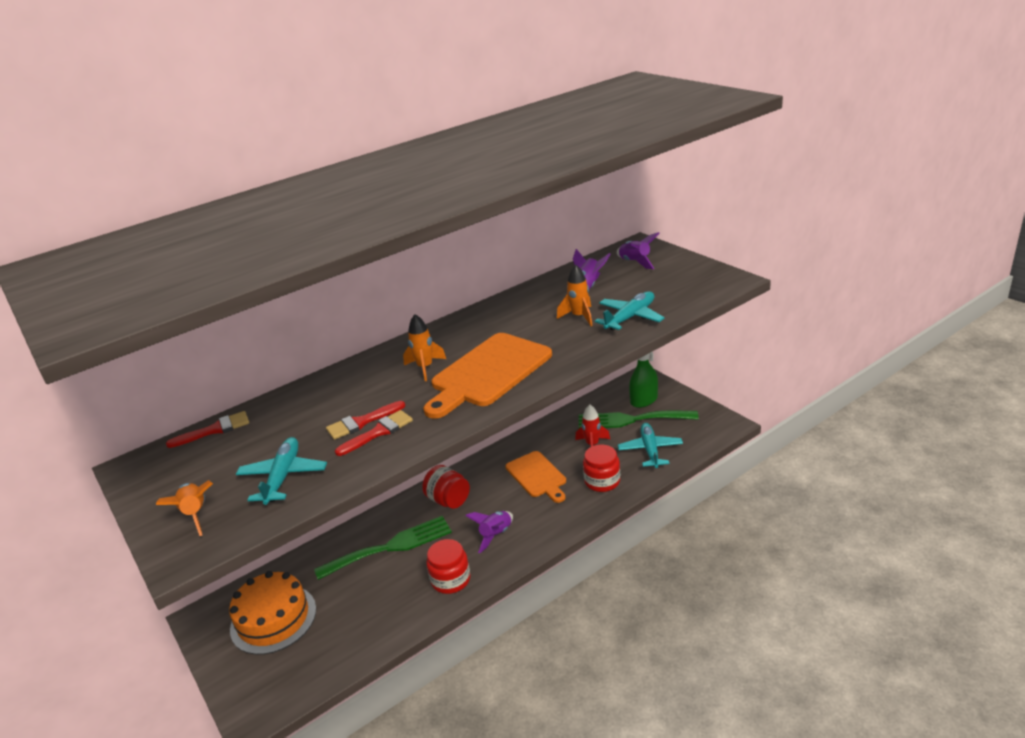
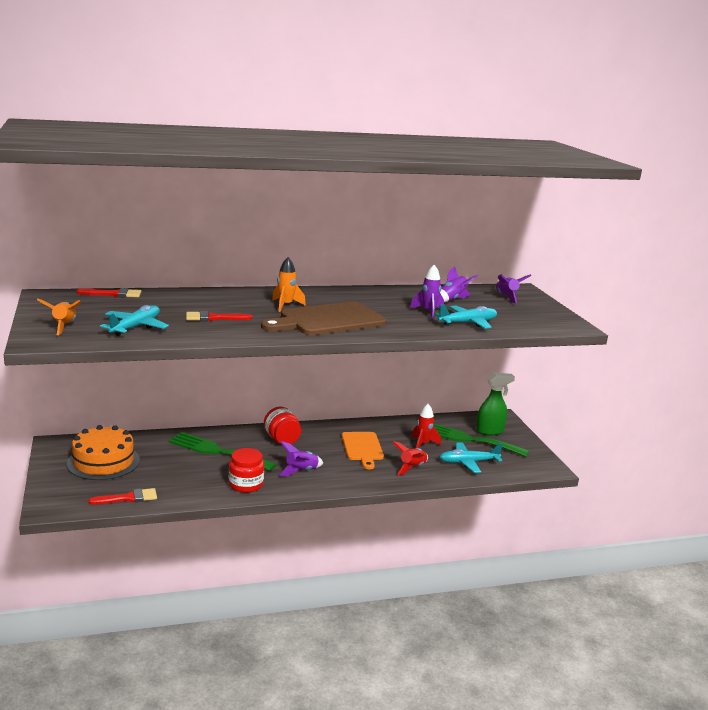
camera: 15 degrees right, 10 degrees down
(378, 432) = (220, 325): red brush -> red brush (128, 498)
(390, 547) = (217, 451): green fork -> green fork turned 150 degrees counterclockwise
(488, 373) = (328, 320): orange cutting board -> brown cutting board
(579, 317) = (428, 312): orange rocket -> purple rocket
(602, 481) = (412, 468): red jar -> red rocket
(650, 450) = (468, 462): turquoise plane -> turquoise plane turned 120 degrees counterclockwise

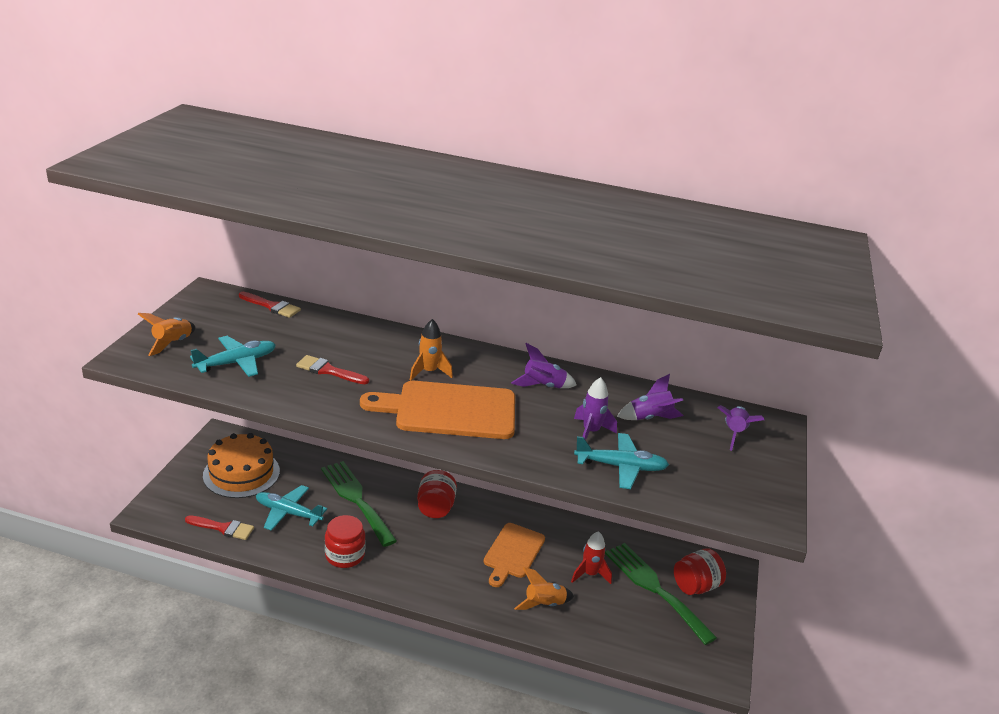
camera: 30 degrees right, 10 degrees up
(301, 471) = (416, 559): purple rocket -> purple rocket (543, 386)
(328, 320) = (449, 410): brown cutting board -> orange cutting board
(412, 468) = (543, 604): red rocket -> orange rocket
(468, 462) = (621, 623): turquoise plane -> turquoise plane (288, 513)
(490, 431) = (695, 586): green spray bottle -> red jar

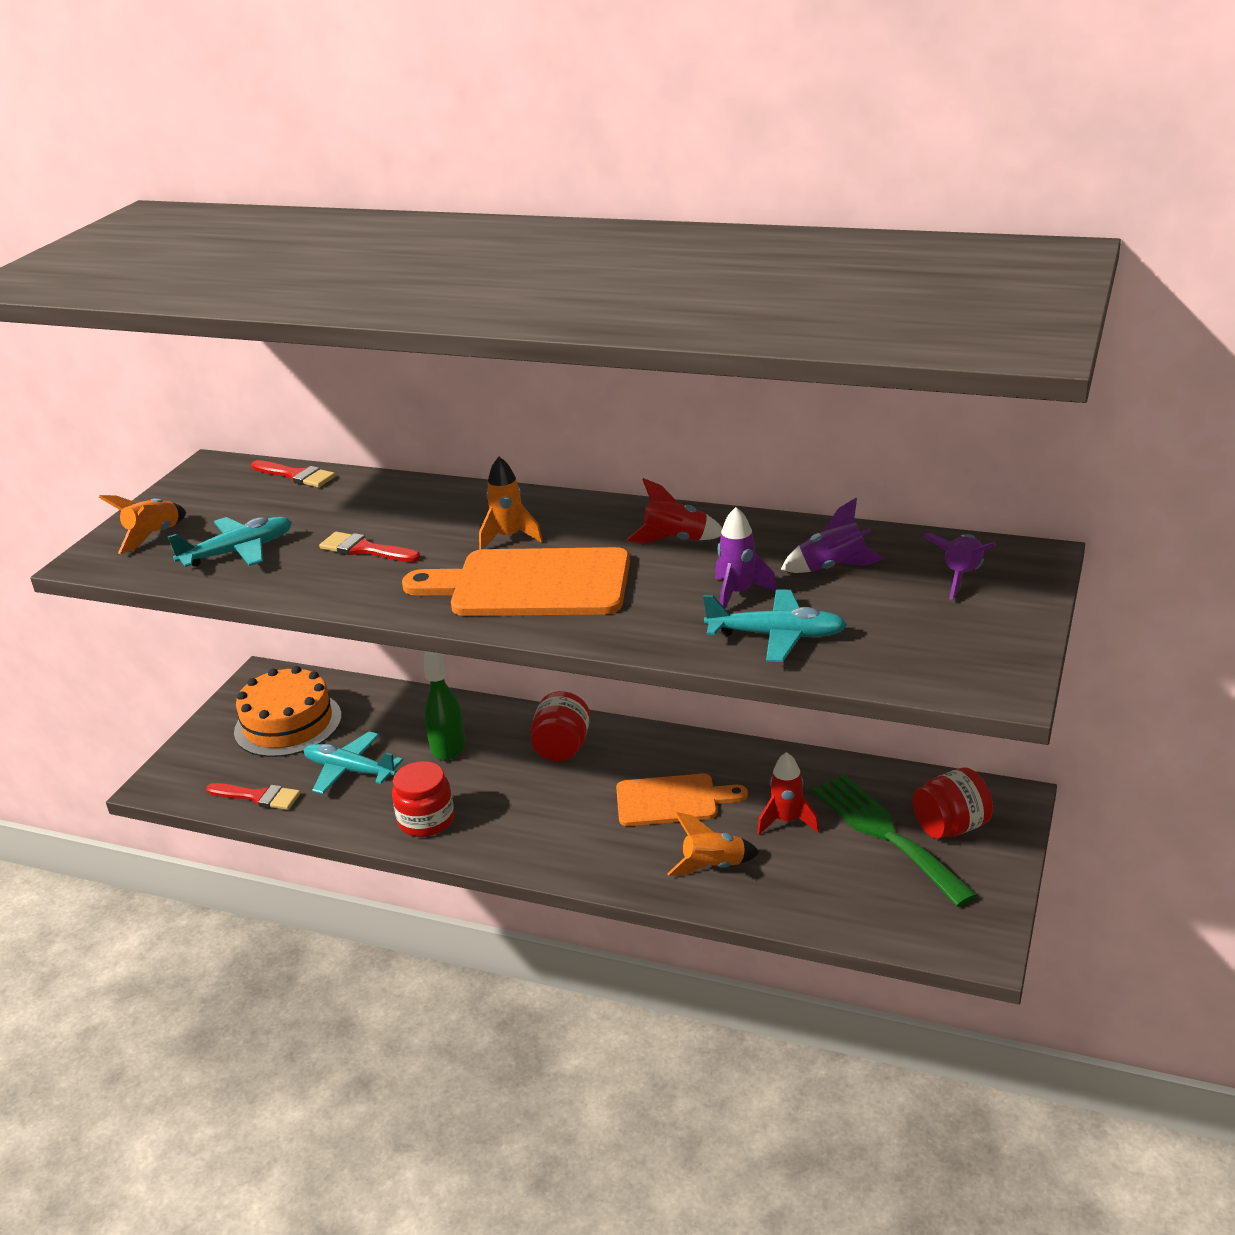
camera: 10 degrees right, 0 degrees up
(356, 499) = (448, 745): green fork -> green spray bottle
(513, 553) = (672, 800): orange cutting board -> orange cutting board turned 120 degrees counterclockwise
(543, 386) = (675, 540): purple rocket -> red rocket

